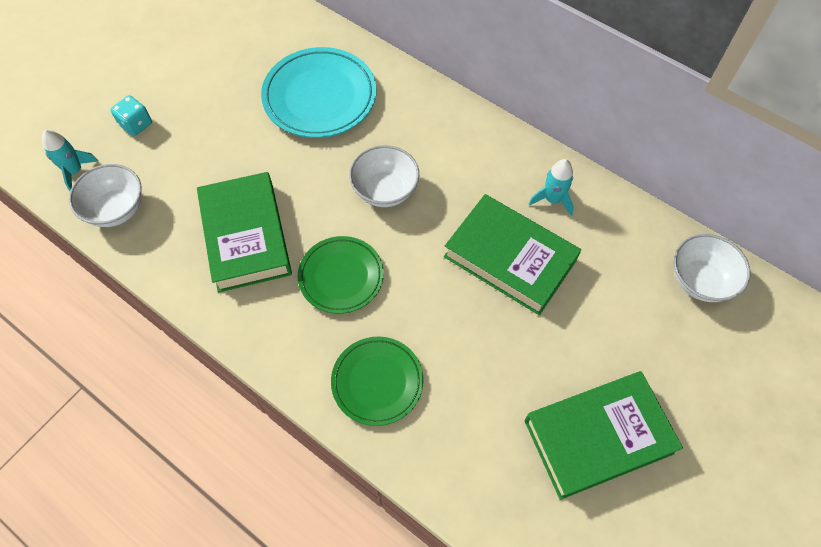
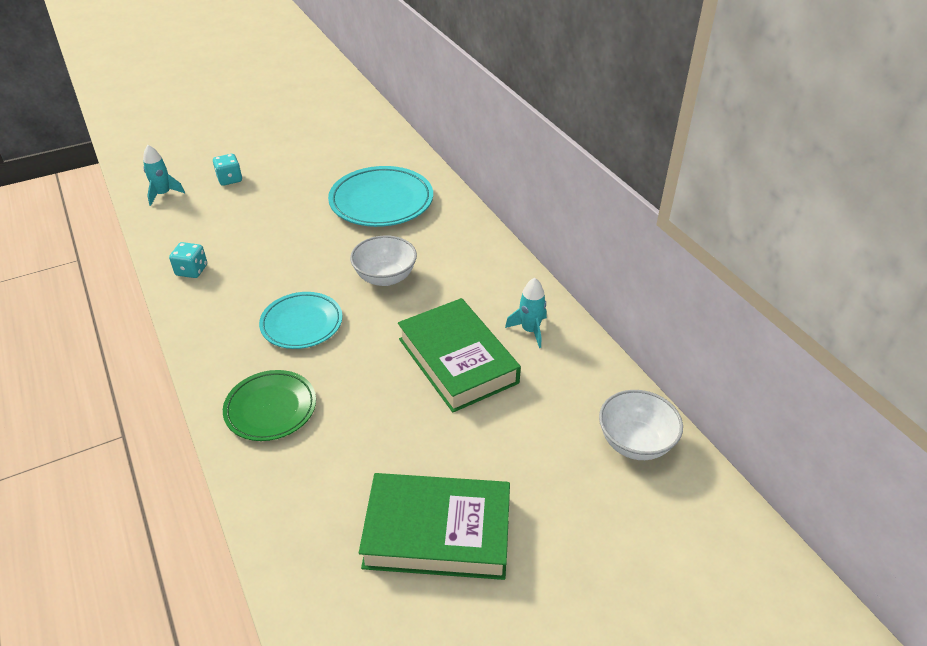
camera: 25 degrees right, 20 degrees down
(116, 209) = (171, 225): white bowl -> none
(183, 258) = (191, 270): none -> turquoise dice
(246, 236) = (250, 272): green book -> none
(341, 277) = (302, 324): green plate -> turquoise plate

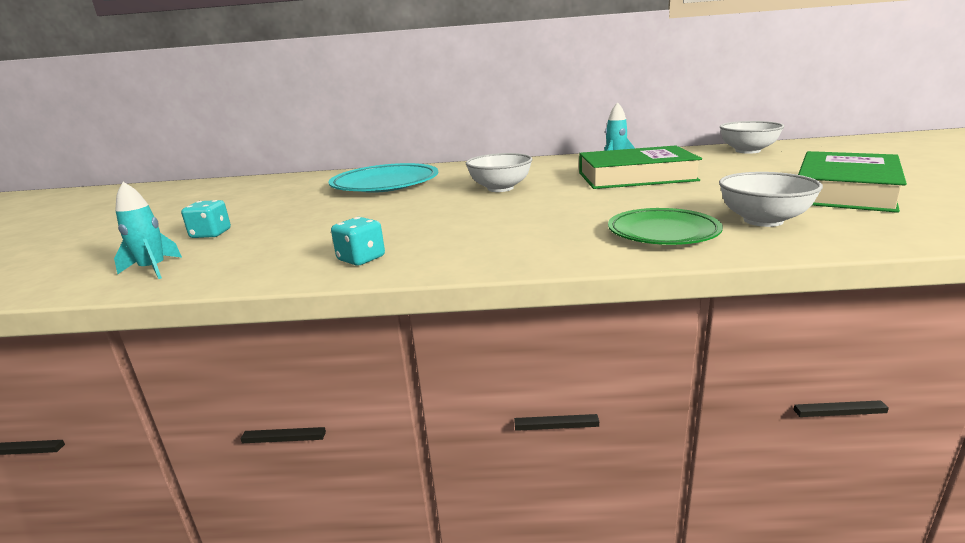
camera: 60 degrees left, 20 degrees down
(302, 324) = (534, 216): turquoise plate -> none
(315, 469) = (763, 220): none -> white bowl

